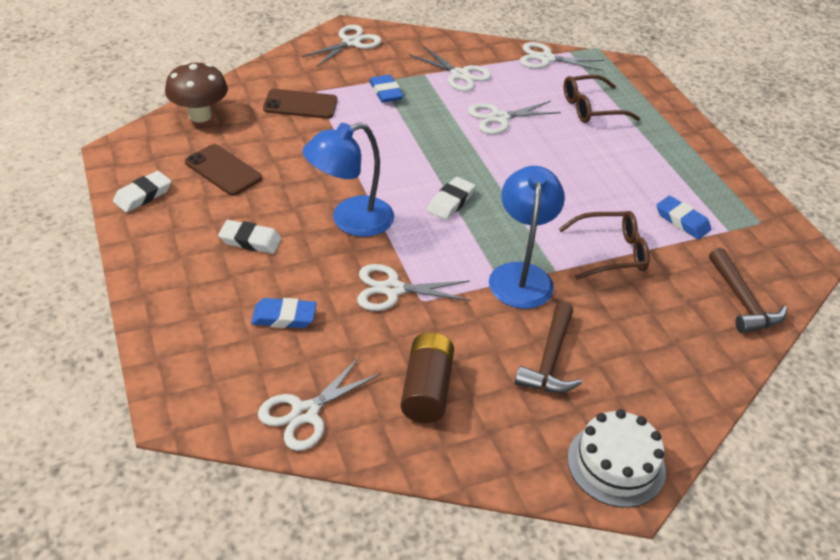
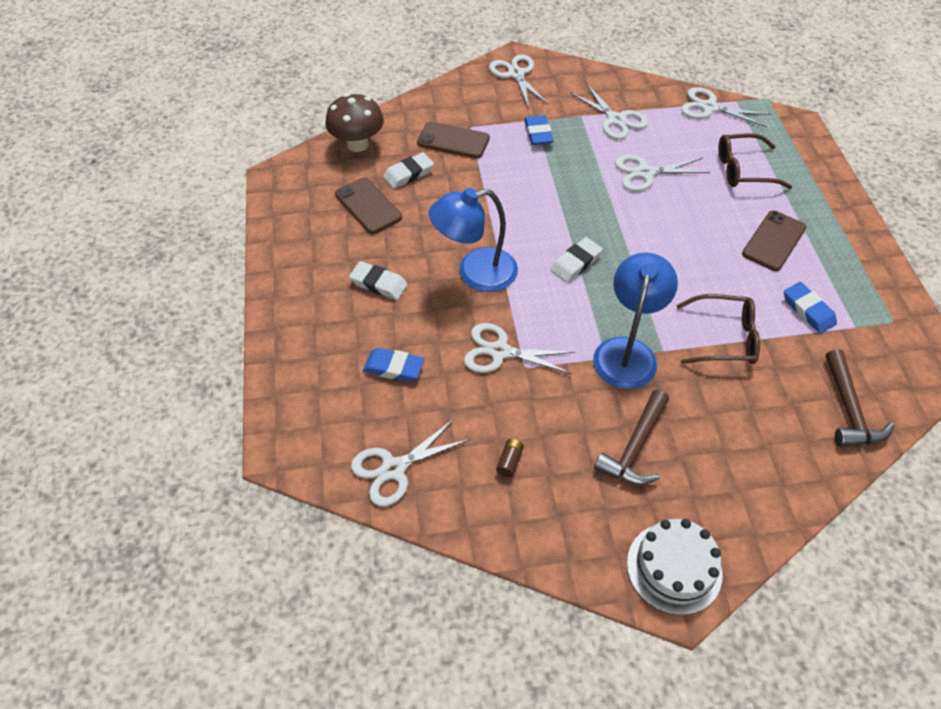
camera: 15 degrees right, 10 degrees up
(143, 195) = (292, 225): white eraser -> white eraser (408, 174)
(351, 42) = (516, 74): white scissors -> white scissors turned 75 degrees counterclockwise
(427, 389) = (509, 461): brown battery -> brown battery, size x0.44
(635, 165) = (774, 241): none -> brown phone

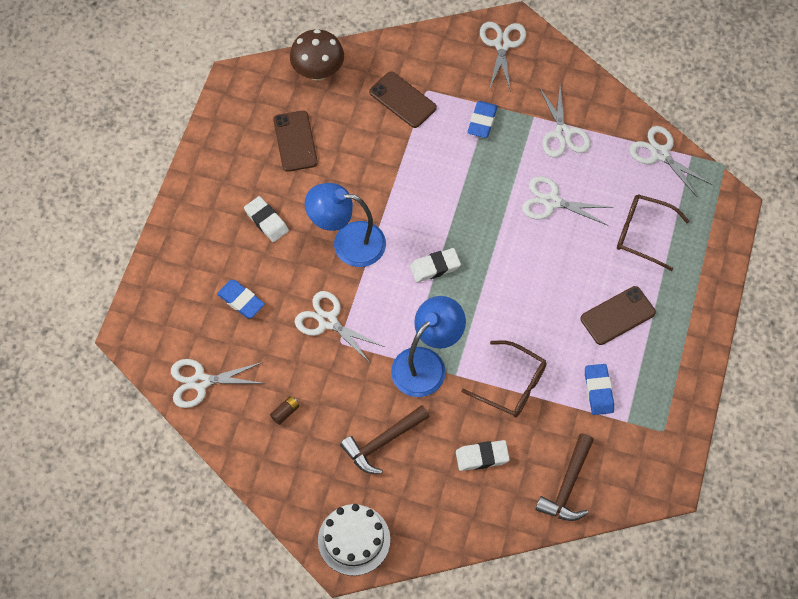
camera: 25 degrees right, 10 degrees up
(408, 174) = (345, 121): white eraser -> white eraser (482, 457)

